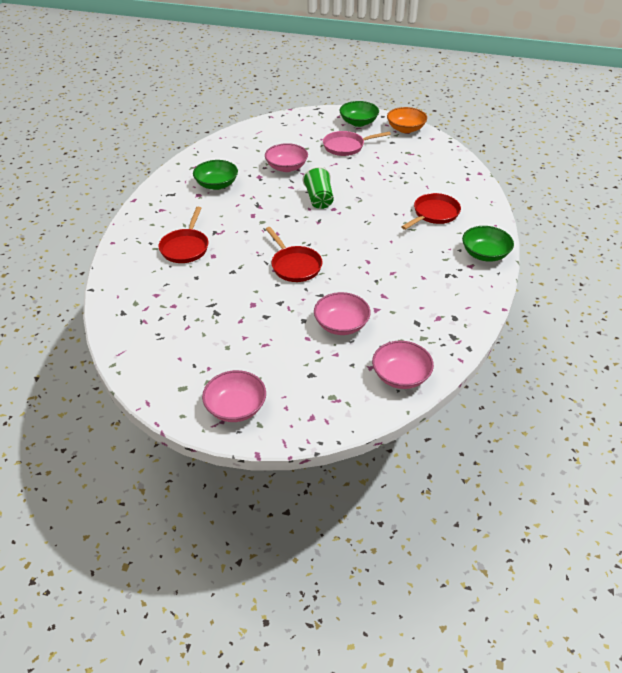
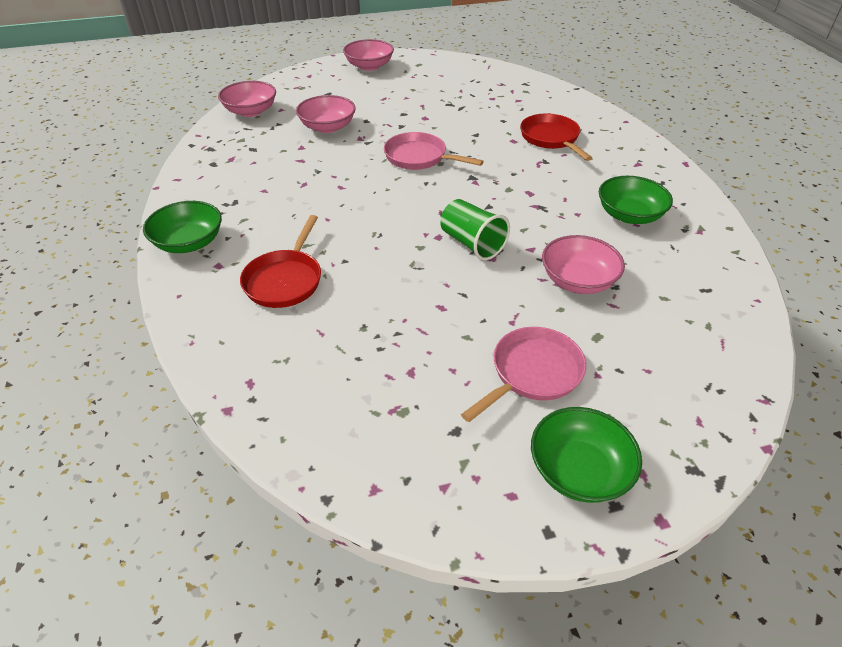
camera: 150 degrees right, 0 degrees up
(294, 265) = (419, 157): red pan -> pink pan
(405, 129) = (456, 499): orange bowl -> none

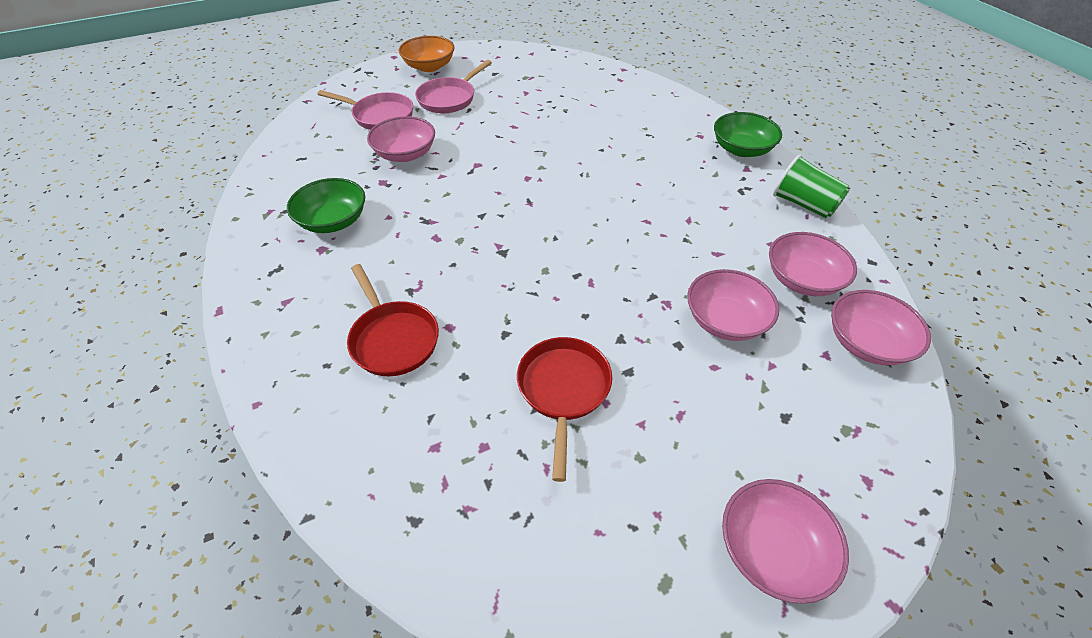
camera: 170 degrees right, 5 degrees up
(254, 140) = (802, 279): none -> pink bowl
(285, 280) = (639, 131): red pan -> red pan (563, 390)
(419, 157) = (574, 276): pink pan -> pink pan (380, 116)
(472, 244) = (495, 174): green cup -> green cup (803, 204)
(579, 470) = (429, 66): green bowl -> orange bowl

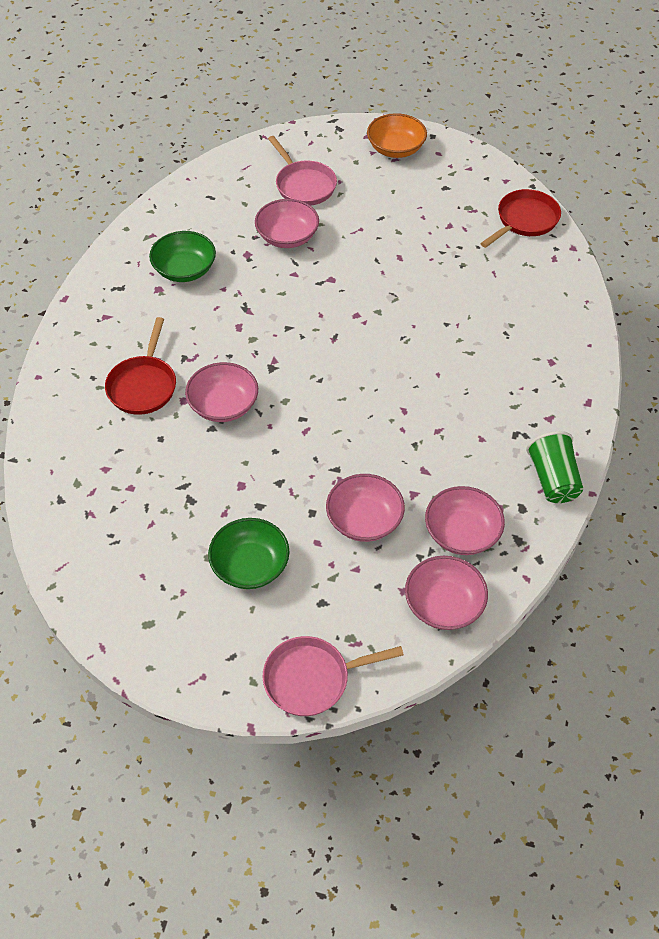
camera: 40 degrees right, 5 degrees up
(449, 98) = (376, 196): pink pan -> pink pan (312, 678)
(563, 390) = (208, 488): red pan -> red pan (524, 220)
(741, 149) = (571, 398): green bowl -> green bowl (250, 565)
(772, 550) = (221, 654): pink bowl -> pink bowl (223, 405)

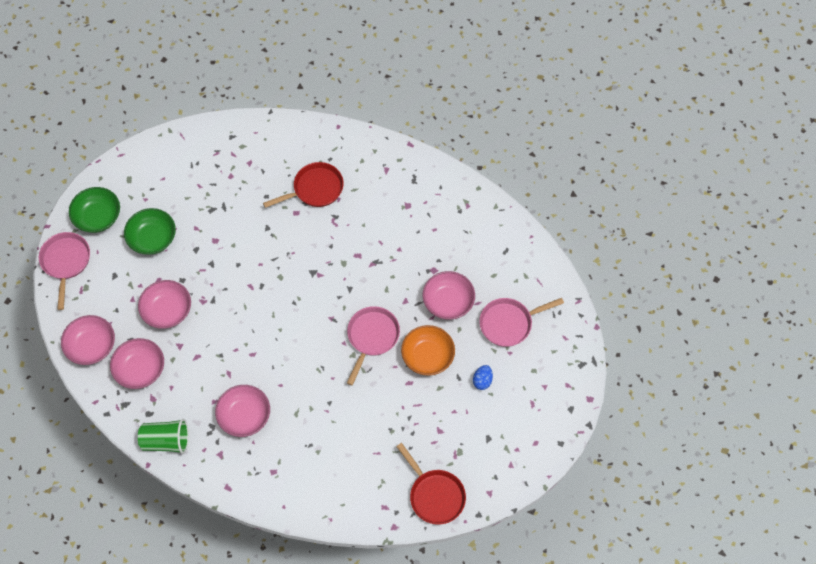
camera: 100 degrees right, 10 degrees up
(143, 385) = (315, 189): red pan -> red pan turned 135 degrees clockwise
(185, 270) = (424, 225): green bowl -> green bowl (98, 217)
(223, 405) = (285, 237): pink bowl -> pink bowl (244, 416)
(350, 297) = (372, 337): none -> pink pan
(379, 199) = (482, 381): none -> blue egg
(396, 149) = (546, 407): orange bowl -> orange bowl (427, 356)

